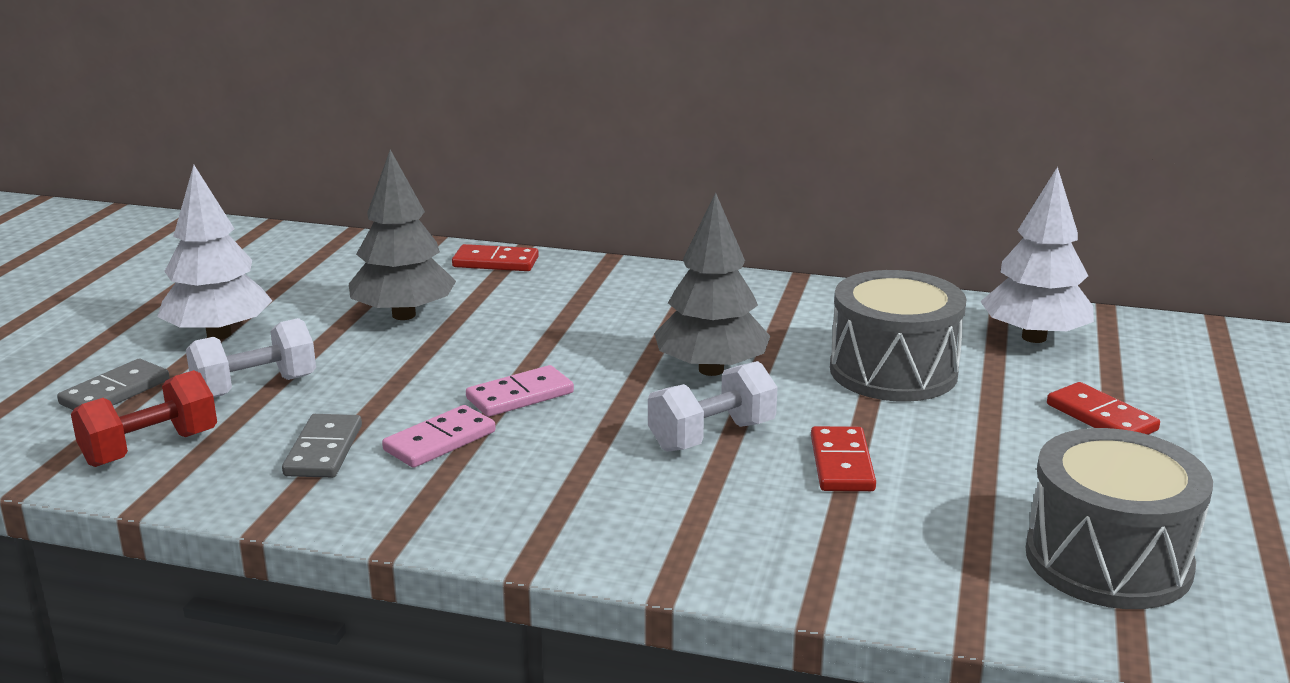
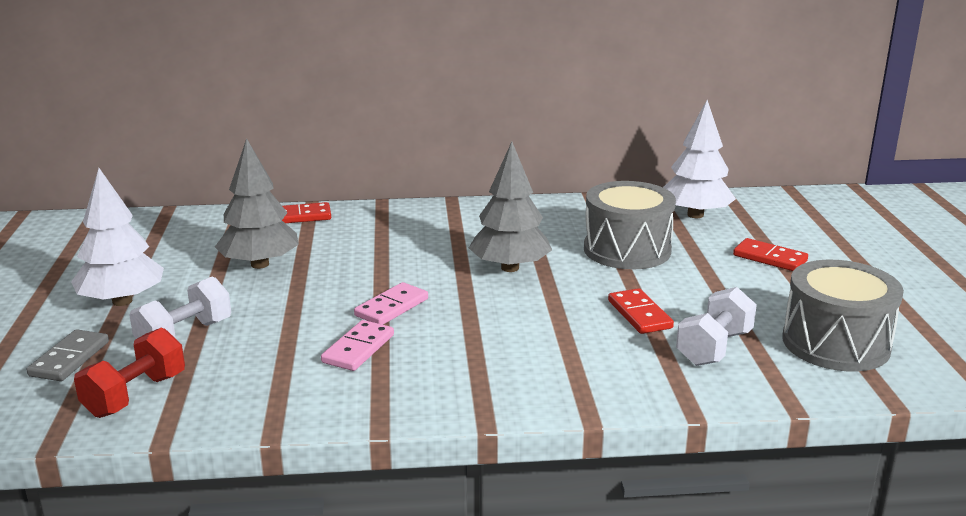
camera: 20 degrees left, 0 degrees up
(323, 450) = (276, 371): grey domino -> none
(712, 436) = (544, 311): white dumbbell -> white dumbbell (714, 348)

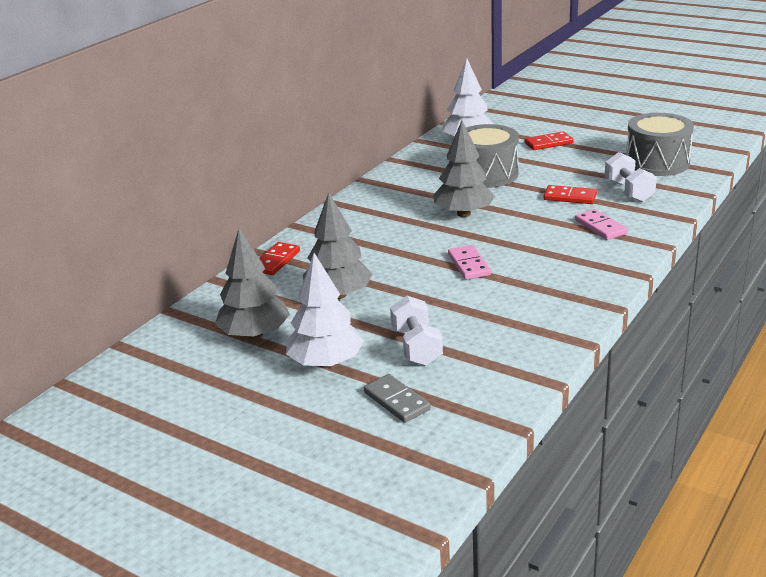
camera: 50 degrees left, 5 degrees up
(135, 395) = (484, 383): red dumbbell -> none
(153, 253) = (255, 334): none -> grey tree
(358, 349) = (511, 290): pink domino -> pink domino (600, 227)

